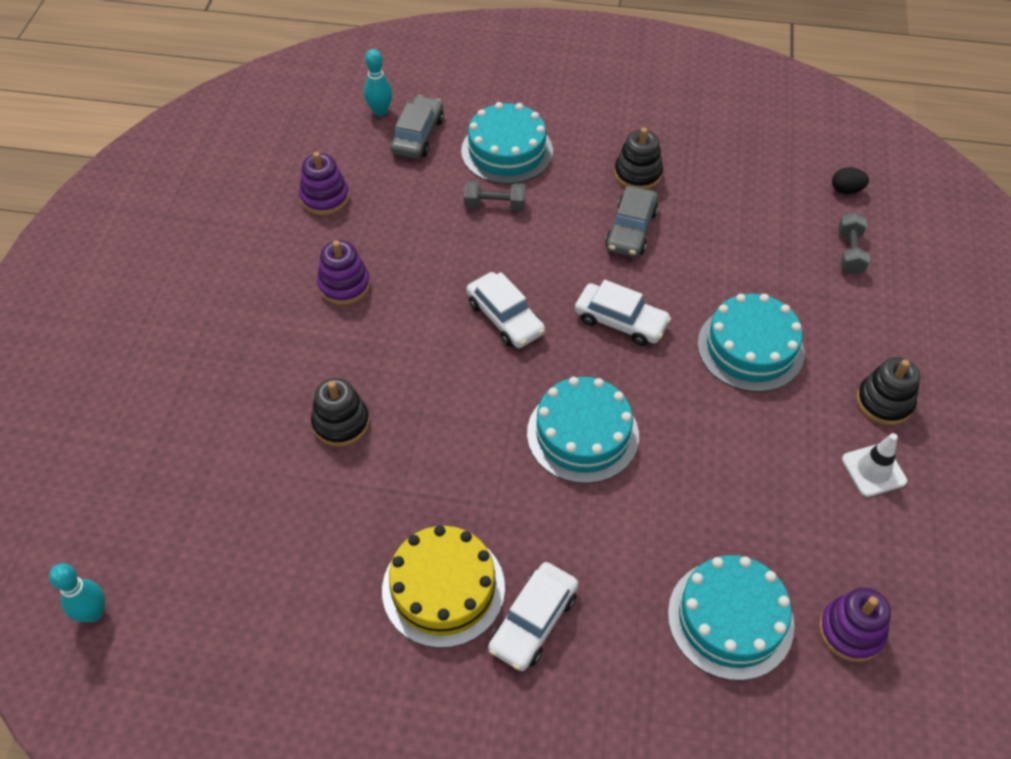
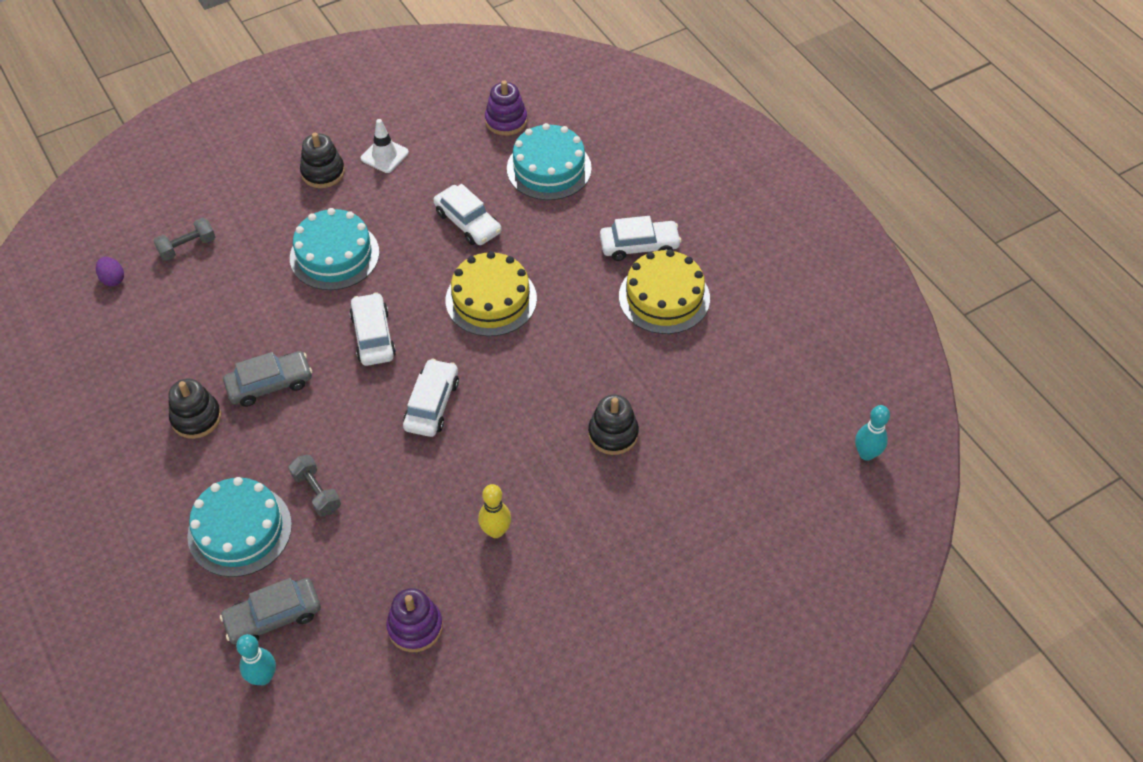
camera: 130 degrees left, 0 degrees up
(344, 285) = (495, 531): purple stacking toy -> yellow bowling pin
(582, 434) = (491, 299): turquoise cake -> yellow cake
(706, 482) = (468, 222): none -> white car
(846, 190) = (113, 279): black egg -> purple egg

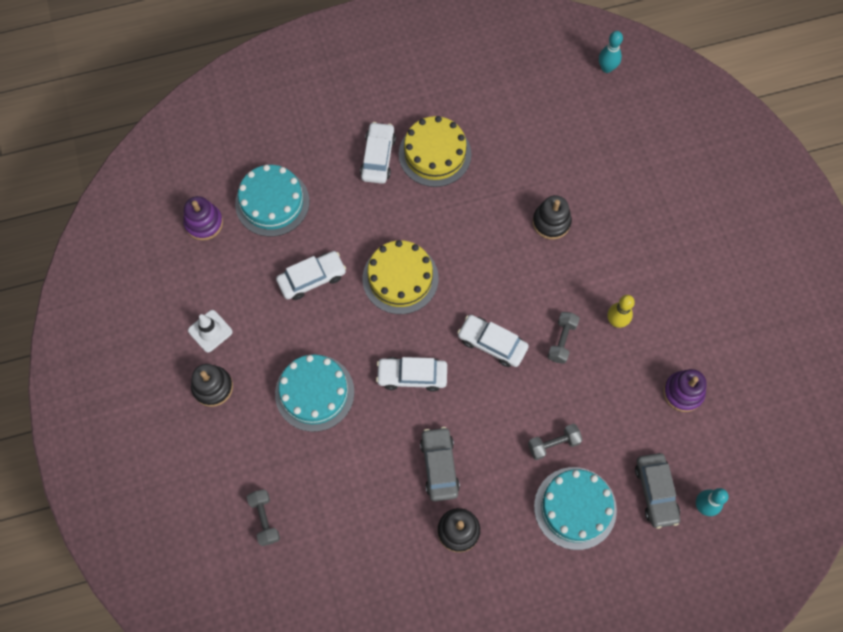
camera: 75 degrees left, 15 degrees up
(113, 279) = (282, 591): purple egg -> none
(453, 476) = (562, 341): none -> grey dumbbell

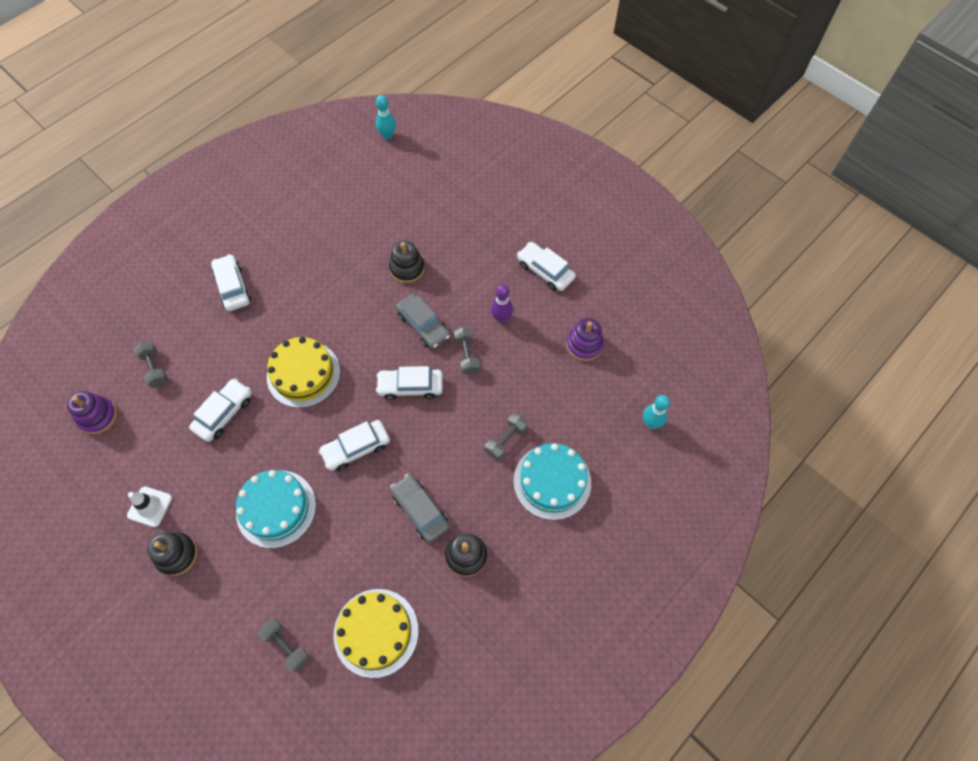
camera: 30 degrees left, 5 degrees down
(272, 202) = (155, 368): turquoise cake -> grey dumbbell
(435, 154) = (281, 262): yellow cake -> yellow cake (376, 632)
(616, 321) = (501, 318): yellow bowling pin -> purple bowling pin
(655, 492) = (608, 433): grey car -> grey car (423, 325)
(687, 295) = (545, 271): none -> white car

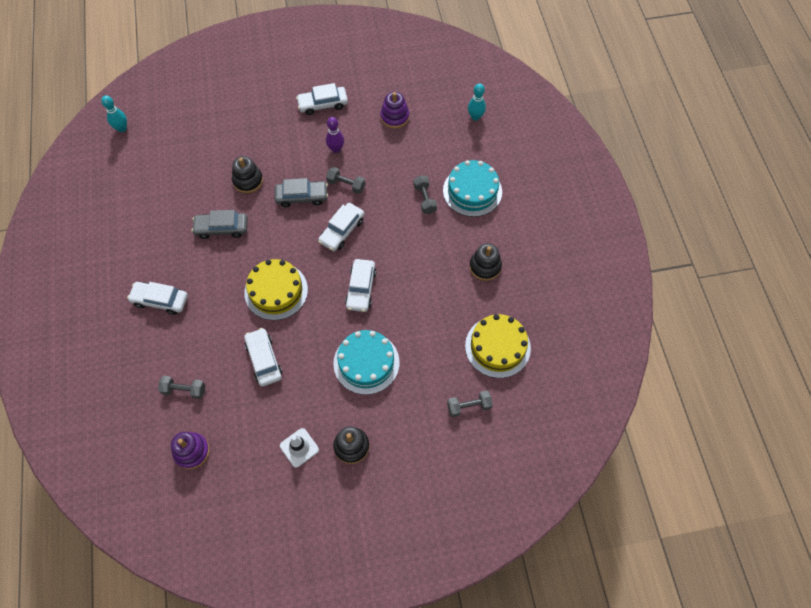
camera: 55 degrees left, 0 degrees up
(420, 510) = (435, 275): grey car -> grey car (222, 228)

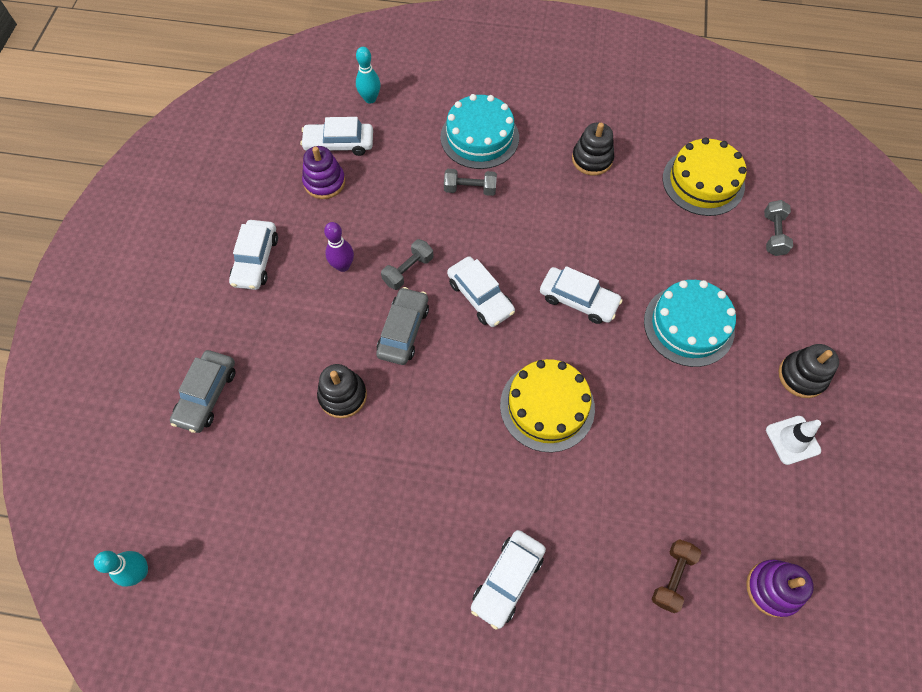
camera: 70 degrees left, 0 degrees up
(184, 390) = (672, 577): grey dumbbell -> brown dumbbell
(222, 228) = (412, 455): grey car -> grey car (207, 395)
(264, 360) = (652, 451): white car -> white car (339, 144)

